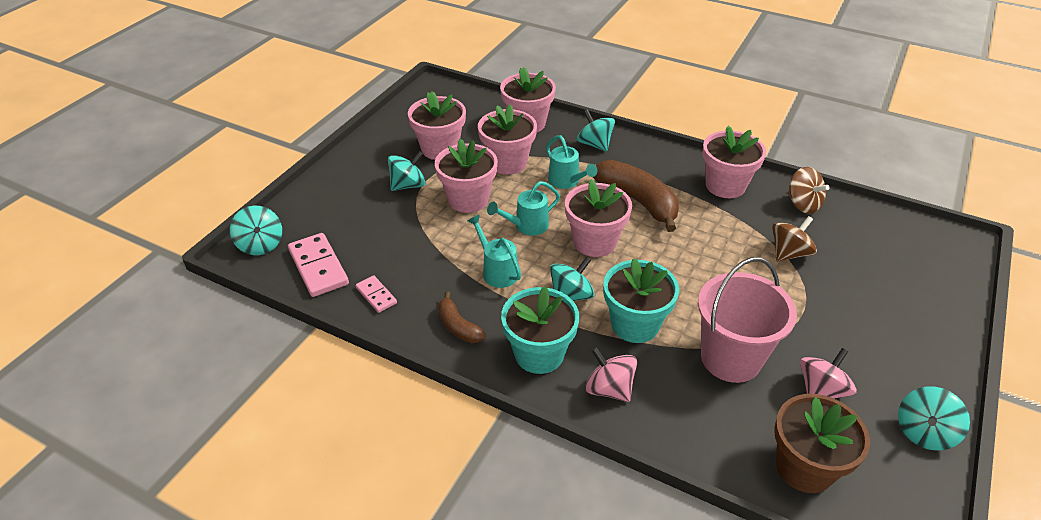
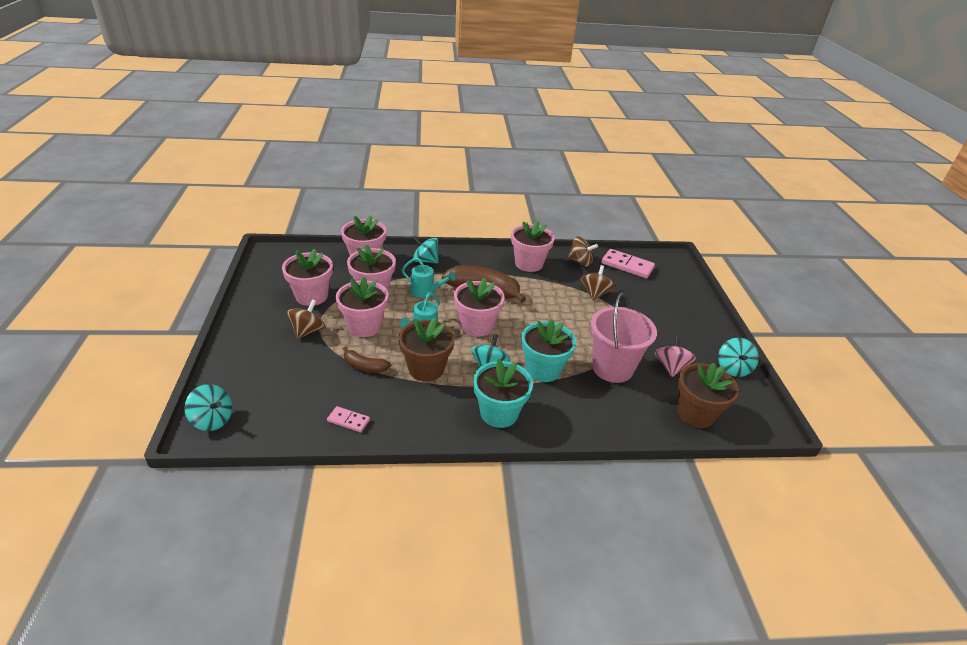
camera: 35 degrees left, 5 degrees down
(318, 267) = (281, 418): pink domino -> pink domino (627, 266)
(408, 185) = (307, 331): turquoise spinning top -> brown spinning top
(458, 326) = (429, 417): brown banana -> brown banana (364, 366)
(497, 271) = (426, 369): turquoise watering can -> brown flower pot
(609, 389) = (559, 416): pink spinning top -> none

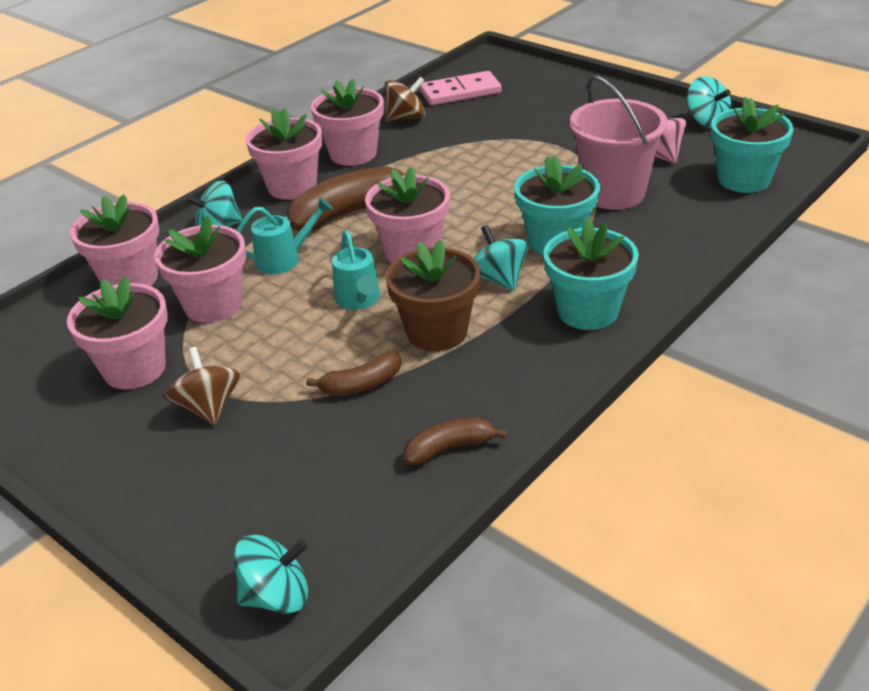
camera: 40 degrees left, 0 degrees up
(348, 420) = (450, 448): pink domino -> brown banana
(364, 326) = (277, 347): pink flower pot -> pink flower pot (292, 186)
(595, 293) = (476, 138): brown spinning top -> none
(695, 414) = (743, 179): brown flower pot -> turquoise flower pot

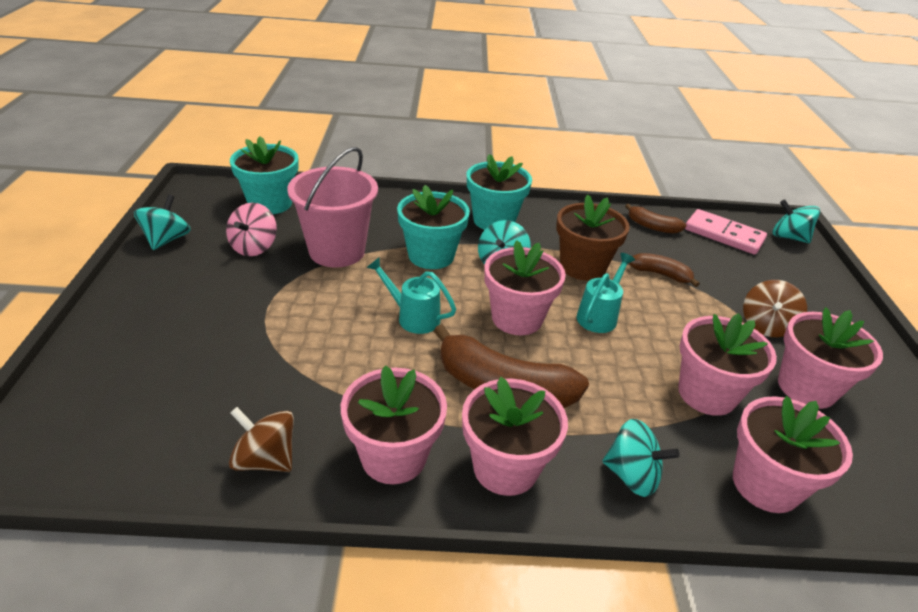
camera: 135 degrees left, 0 degrees up
(284, 259) = (610, 388): turquoise watering can -> turquoise watering can (413, 317)
(460, 92) = (157, 441): pink domino -> pink domino (723, 235)

